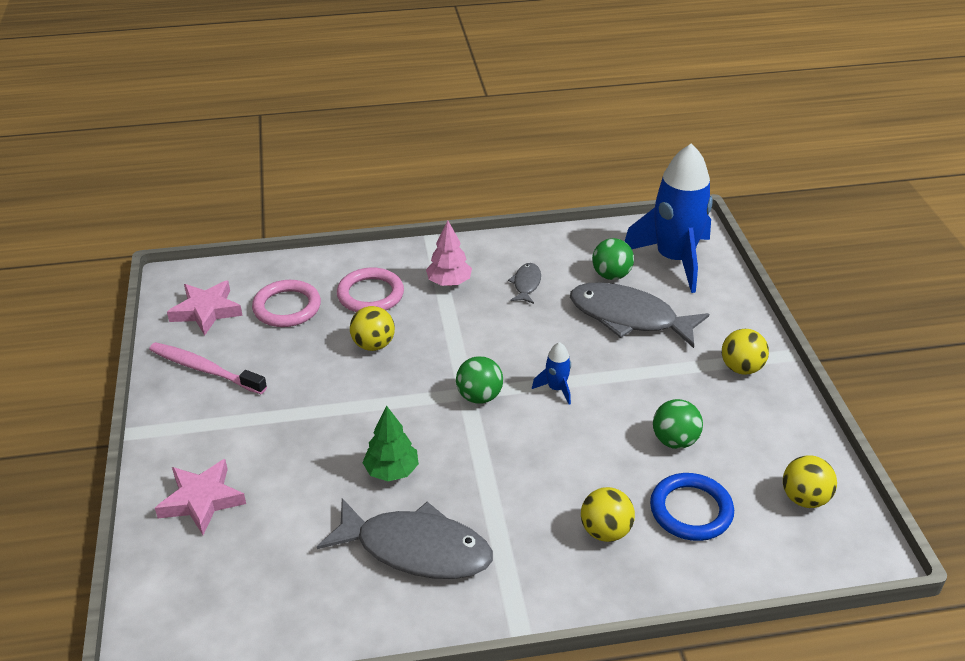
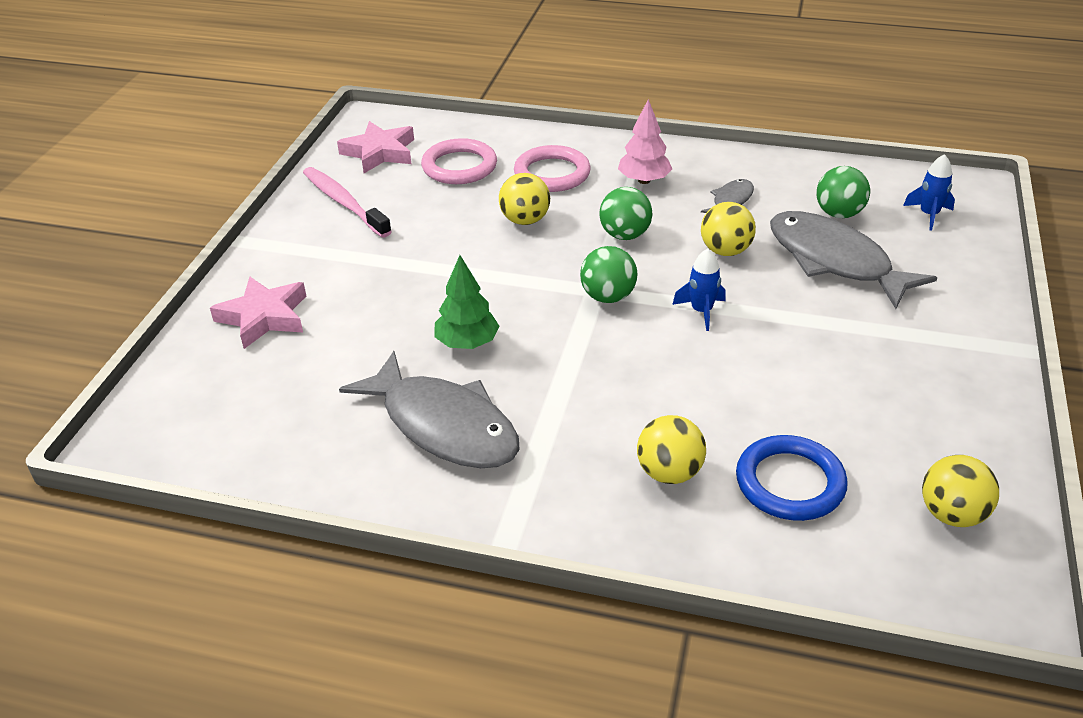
camera: 25 degrees right, 0 degrees up
(674, 260) = (928, 215): blue rocket -> blue rocket, size x0.41
(674, 441) = (814, 402): green ball -> green ball (625, 235)
(741, 368) = (949, 348): yellow ball -> yellow ball (725, 251)

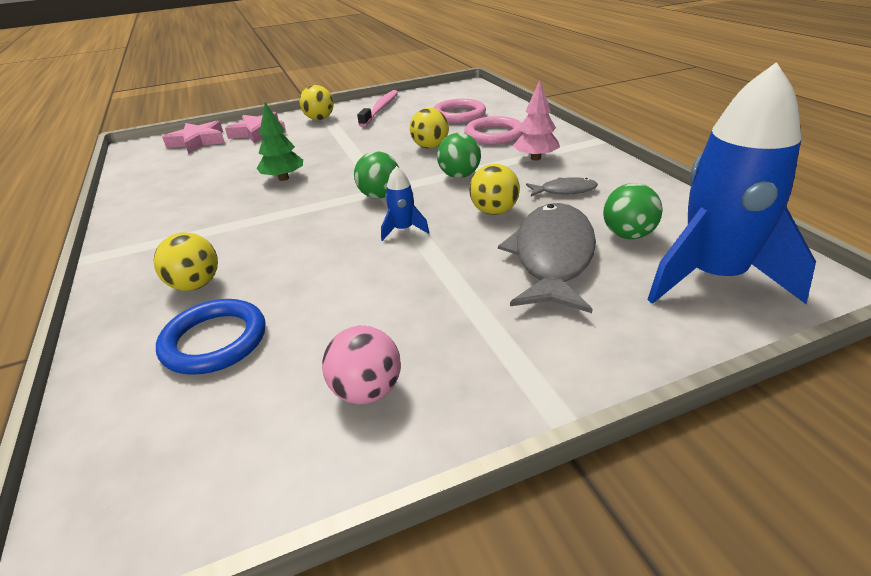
camera: 55 degrees right, 5 degrees down
(380, 152) = (440, 98): pink star -> pink star (198, 141)
(444, 426) = (197, 201): grey fish -> none
(928, 215) = (713, 277): blue rocket -> blue rocket, size x2.46
(931, 419) = (367, 391): none -> pink ball
(952, 514) = (219, 456): yellow ball -> yellow ball (319, 119)

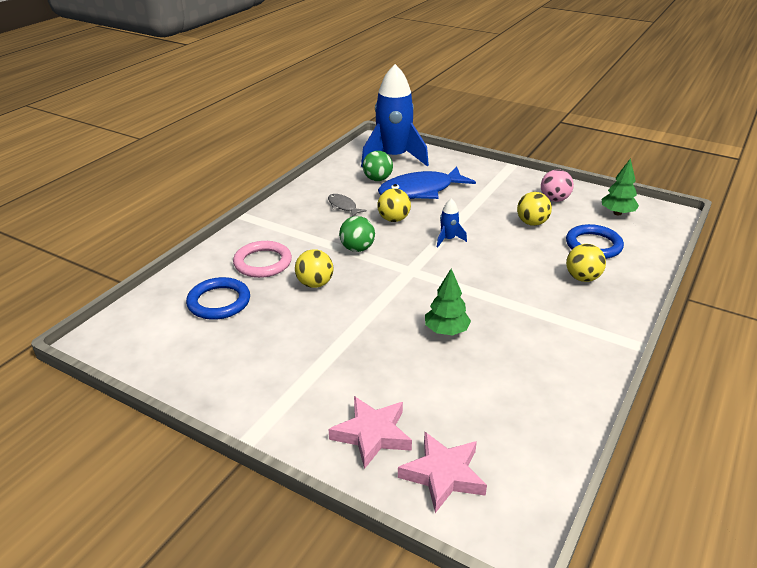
camera: 130 degrees left, 0 degrees up
(217, 450) = (617, 213): none -> green tree
(319, 119) = (293, 406): yellow ball -> yellow ball (532, 223)
(380, 109) = (227, 370): pink toothbrush -> none
(380, 196) = (420, 267): green ball -> none
(459, 115) = (219, 302): pink ring -> blue ring
(535, 158) = (299, 230): pink tree -> none
(552, 257) = (420, 191): grey fish -> blue fish

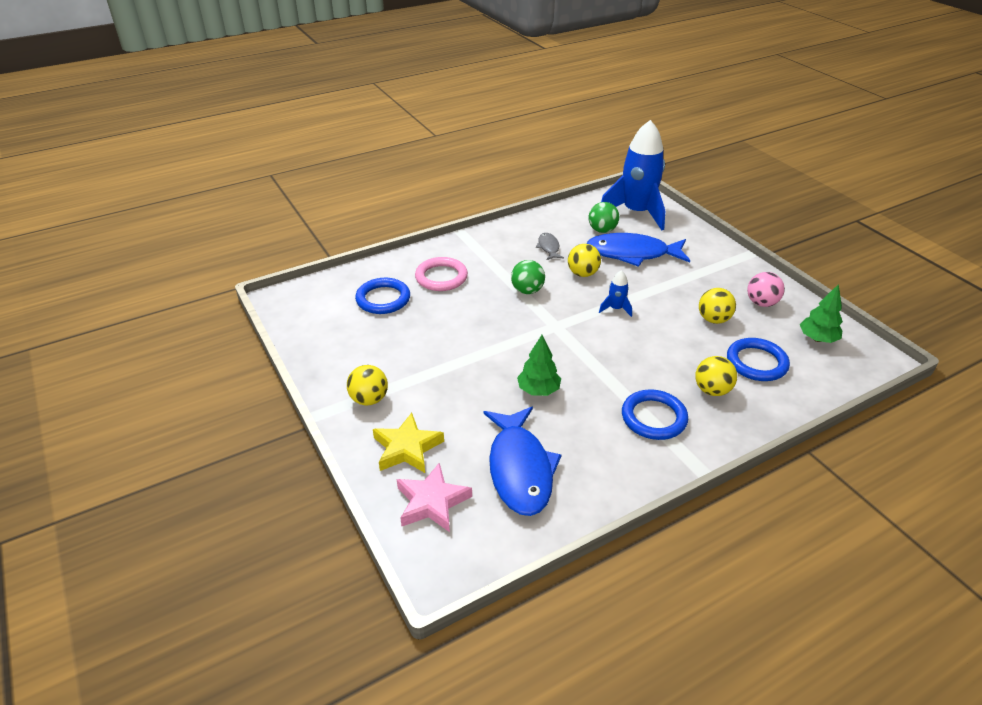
camera: 30 degrees right, 5 degrees up
(315, 284) = (466, 310): yellow ball -> yellow ball (369, 399)
(372, 434) = (407, 448): pink star -> yellow star
(494, 407) = (520, 469): none -> blue fish
(560, 317) = (654, 418): none -> blue ring

